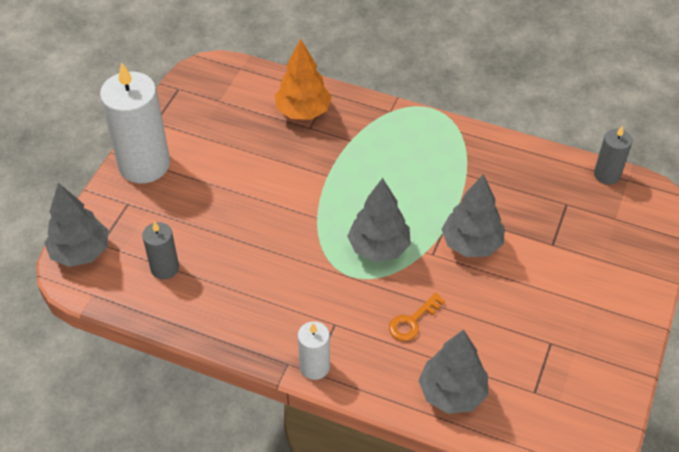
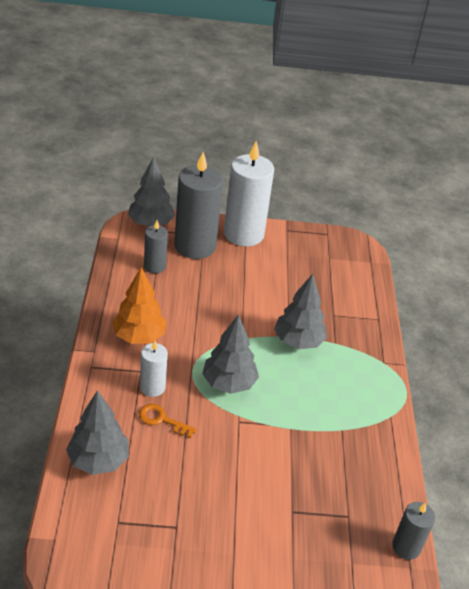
camera: 65 degrees right, 10 degrees down
(145, 218) = (195, 246): none -> grey candle
(303, 111) = (348, 307): orange tree -> orange tree (139, 336)
(314, 367) = (96, 367): white candle -> white candle (152, 387)
(471, 244) = (263, 447): grey tree -> grey tree (298, 341)

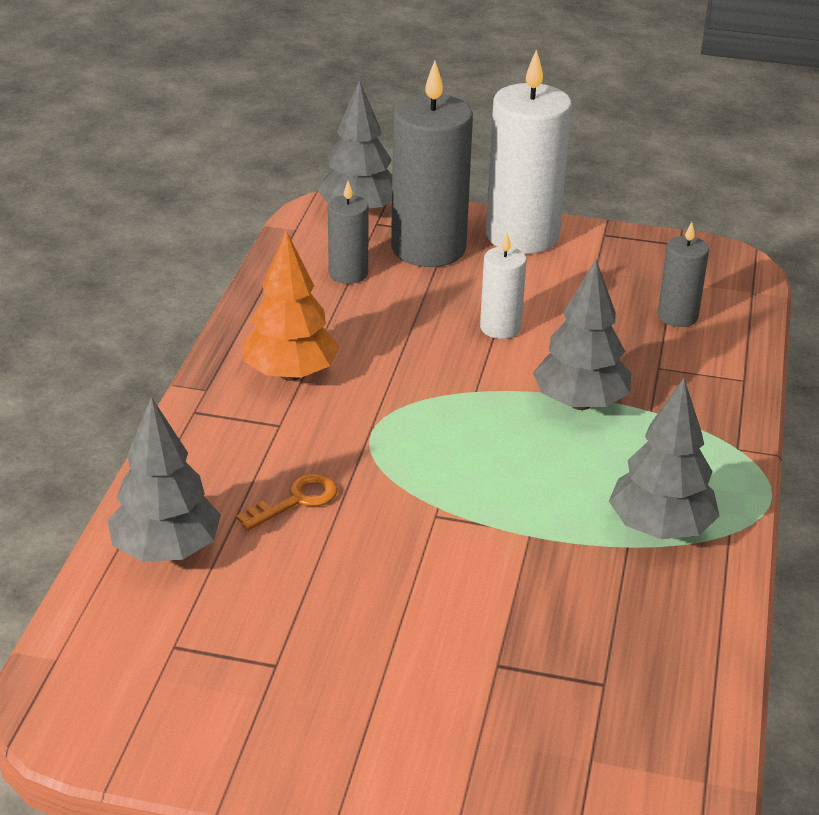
camera: 15 degrees right, 5 degrees down
(152, 387) = (293, 450): white candle -> white candle (500, 328)
(162, 420) = (296, 500): orange key -> orange key turned 105 degrees clockwise
(229, 383) = (433, 456): grey tree -> grey tree (660, 528)
(406, 547) = (706, 746): grey candle -> grey candle (677, 316)

